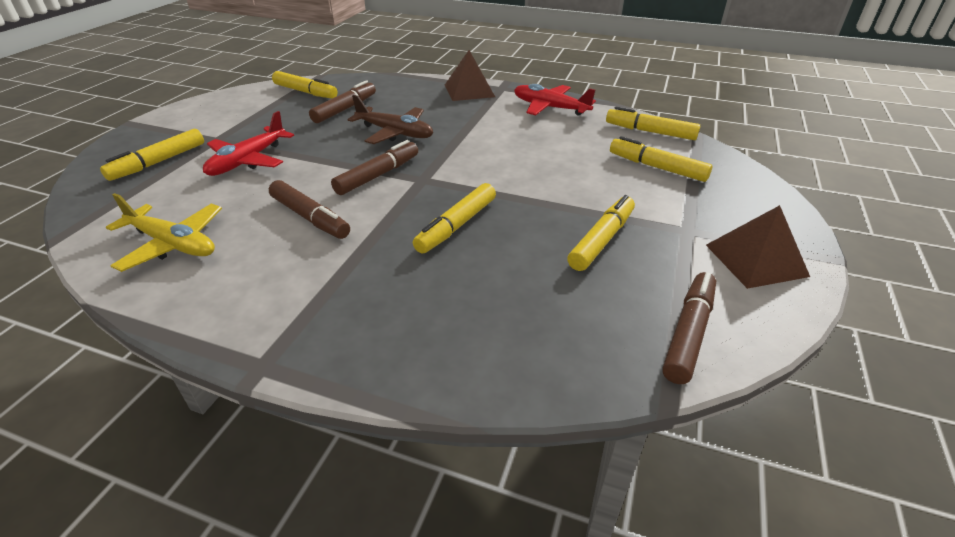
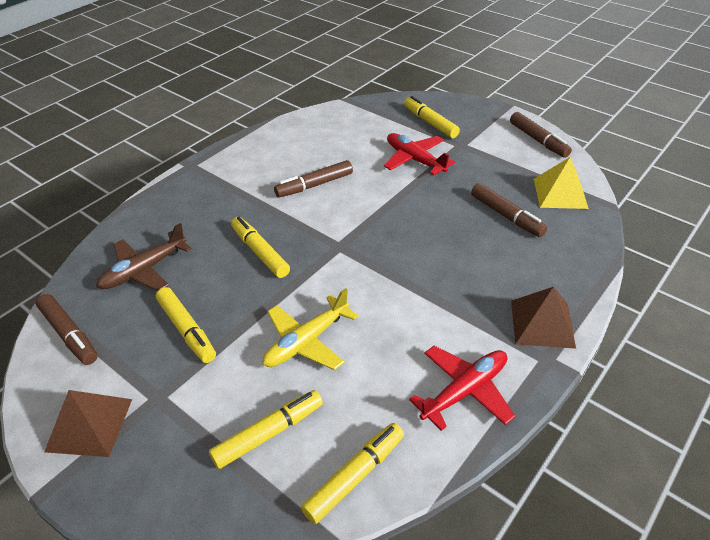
camera: 110 degrees right, 5 degrees up
(173, 244) = (316, 135): yellow plane -> yellow plane (306, 341)
(305, 92) = (560, 193): yellow marker -> yellow pyramid
(377, 175) = (358, 222): brown marker -> brown marker (538, 140)
(395, 133) = (437, 242): brown plane -> brown plane (144, 270)

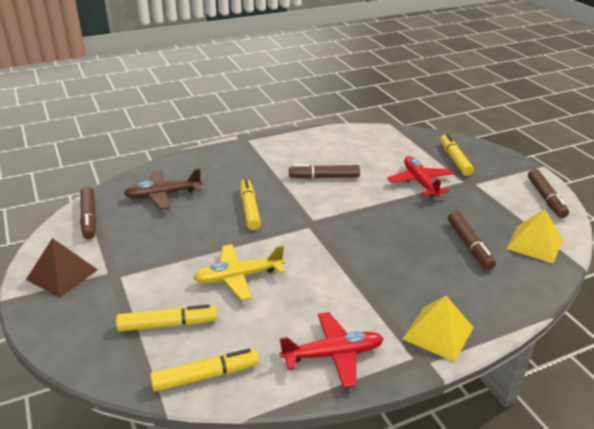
camera: 25 degrees right, 10 degrees down
(187, 330) = (163, 241): yellow marker -> none
(542, 323) = (438, 333): brown pyramid -> yellow pyramid

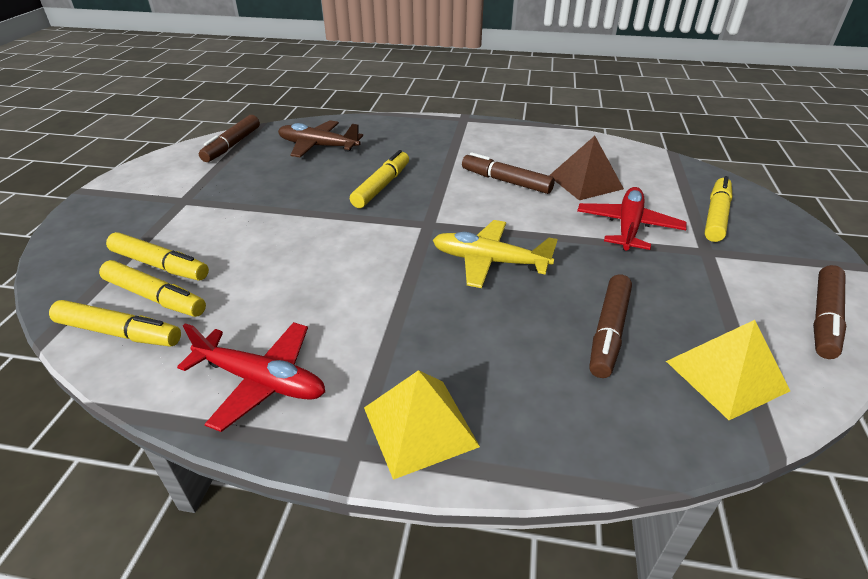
camera: 35 degrees right, 5 degrees up
(62, 274) = (148, 184): brown pyramid -> brown pyramid (585, 182)
(196, 344) = (155, 297): none -> yellow marker
(238, 277) = (281, 248): yellow plane -> yellow plane (489, 261)

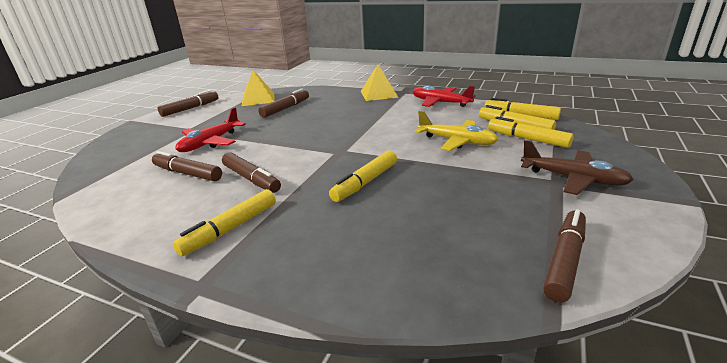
camera: 165 degrees left, 10 degrees down
(318, 146) = (434, 245): brown plane -> brown plane (573, 179)
(489, 261) = (315, 131): yellow plane -> yellow plane (457, 141)
(585, 182) = (188, 173): brown pyramid -> brown marker
(715, 216) = (146, 145): yellow marker -> yellow marker (231, 229)

